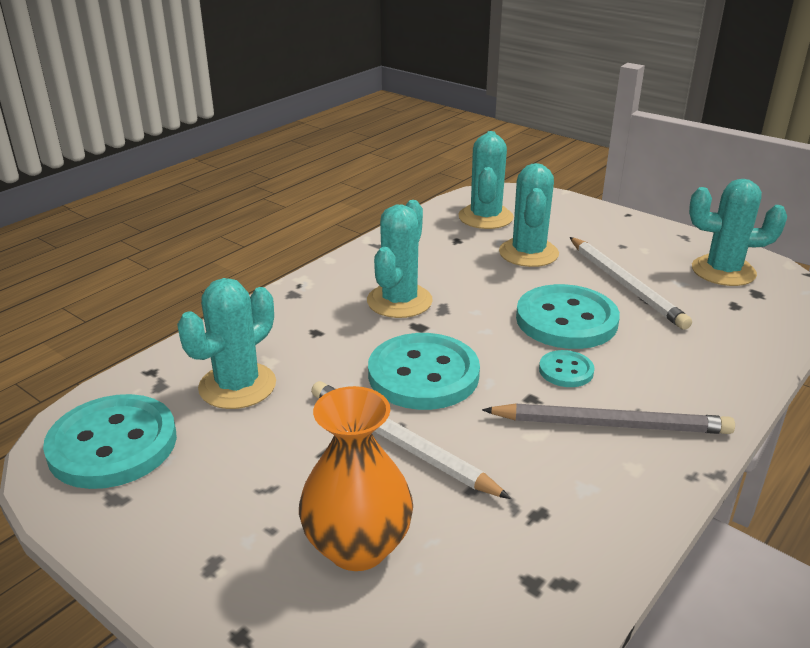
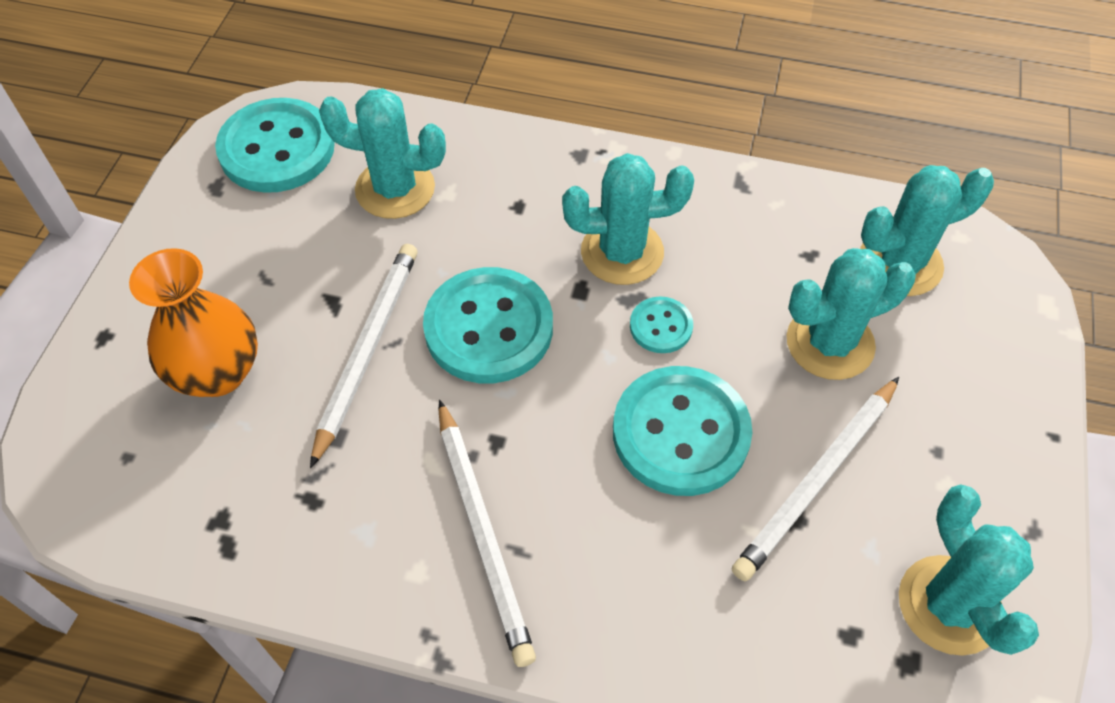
camera: 65 degrees right, 25 degrees up
(566, 371) = (567, 461): turquoise button -> turquoise button (661, 326)
(610, 425) = (482, 532): grey pencil -> white pencil

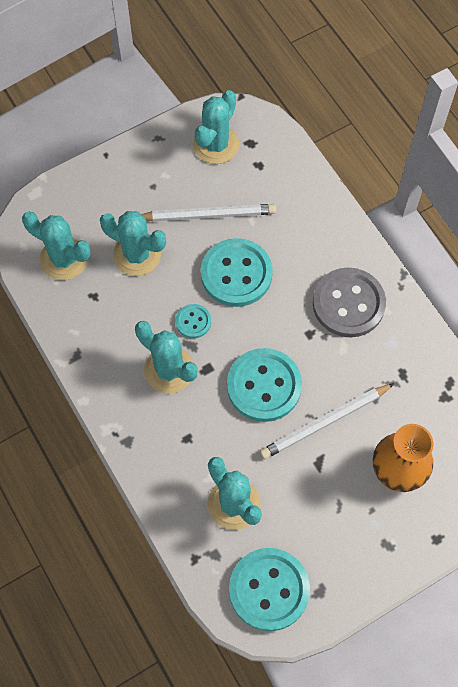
camera: 135 degrees left, 10 degrees up
(482, 532) = (348, 304): white pencil -> grey button

